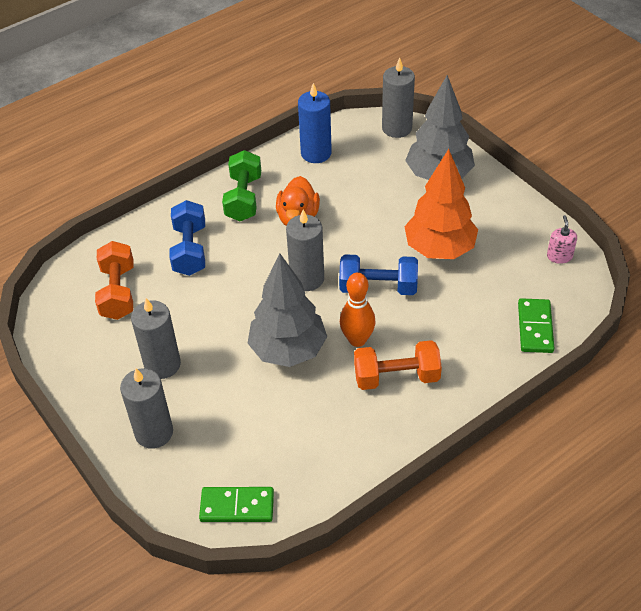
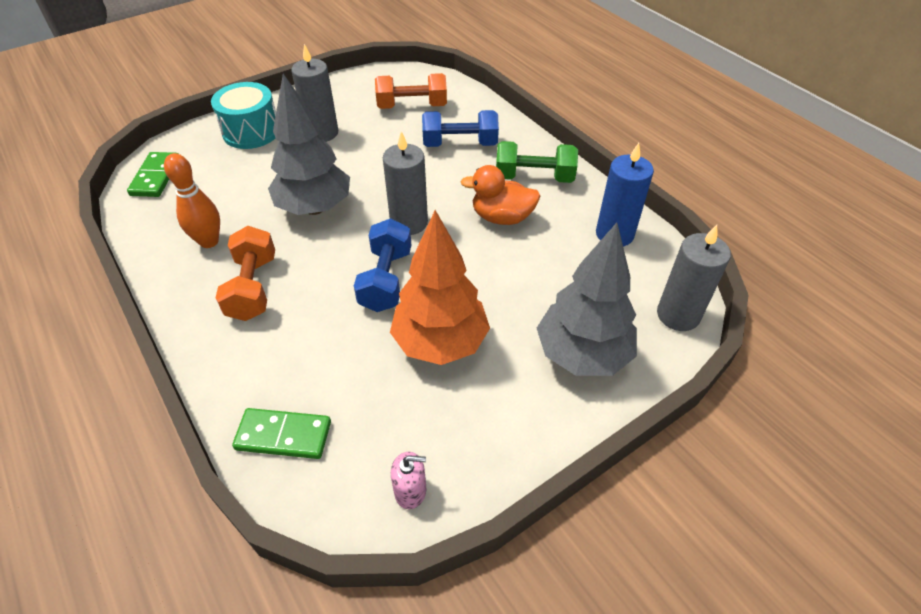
camera: 90 degrees right, 0 degrees up
(154, 432) = (251, 131): grey candle -> turquoise drum
(357, 340) = (313, 259): orange bowling pin -> orange bowling pin (209, 241)

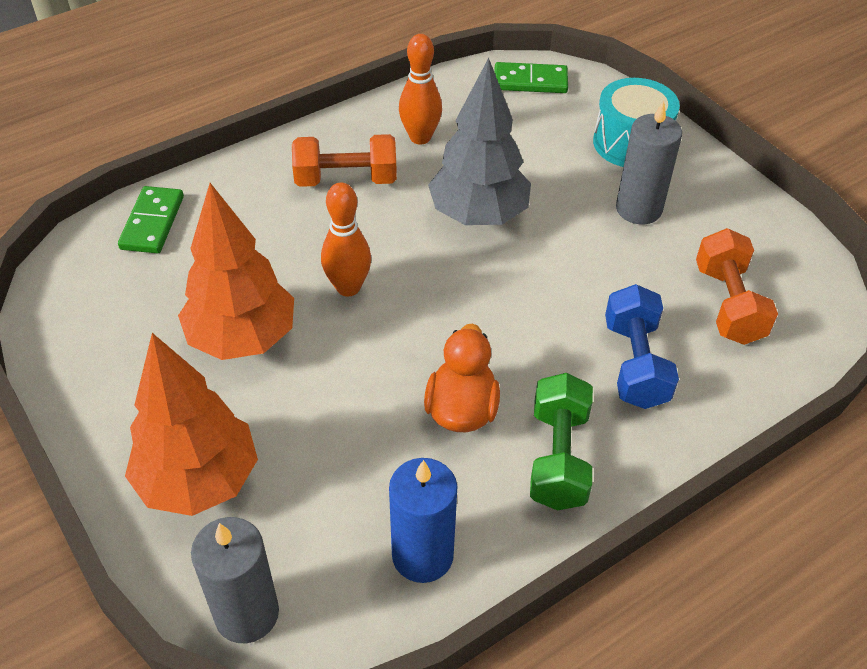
camera: 90 degrees right, 0 degrees up
(386, 279) = (348, 287): blue dumbbell -> orange bowling pin
(409, 223) = (450, 306): grey candle -> none
(410, 490) = (67, 316): pink soap dispenser -> none
(582, 354) = (199, 481): grey tree -> orange tree

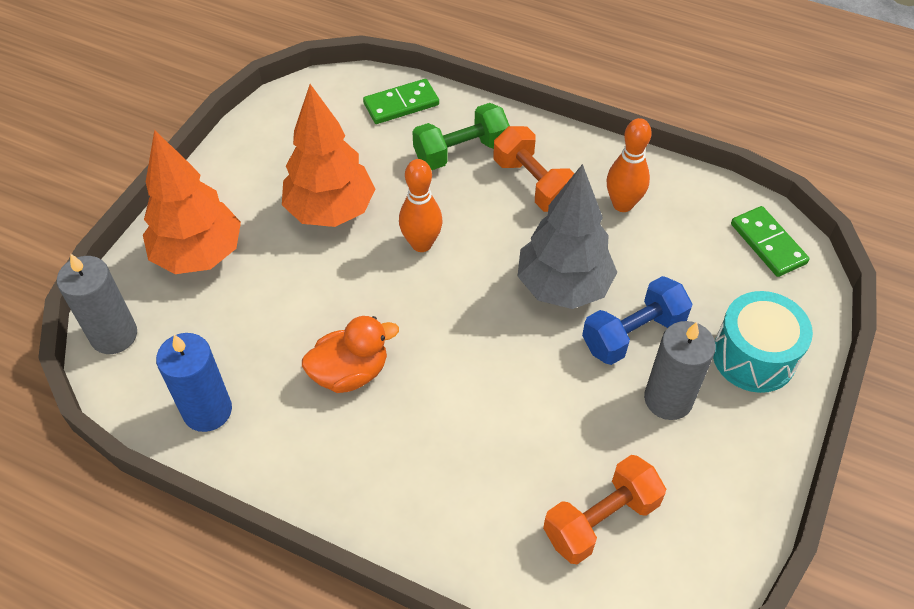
camera: 60 degrees right, 5 degrees up
(558, 458) = (343, 458): green dumbbell -> green dumbbell (461, 152)
(635, 364) = (476, 472): blue dumbbell -> blue dumbbell (633, 334)

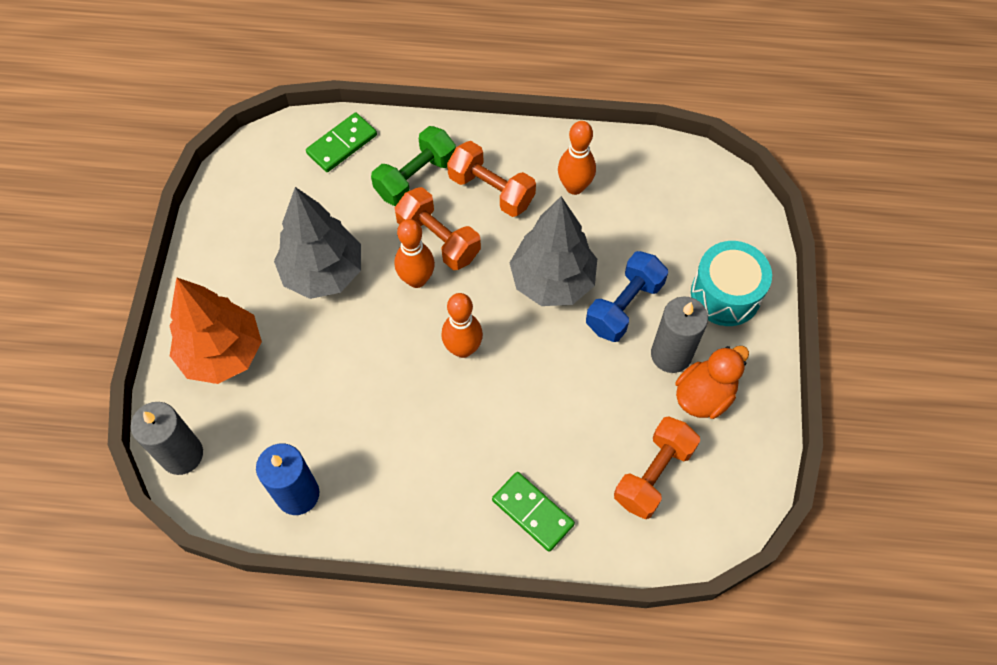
camera: 20 degrees left, 10 degrees up
(330, 211) = (323, 273): orange tree -> grey tree
(350, 372) = (404, 419): orange duck -> orange duck (704, 395)
(441, 323) = (463, 348): none -> orange bowling pin
(460, 213) = (438, 239): none -> orange dumbbell
(768, 244) = (705, 187): green domino -> green domino (532, 512)

